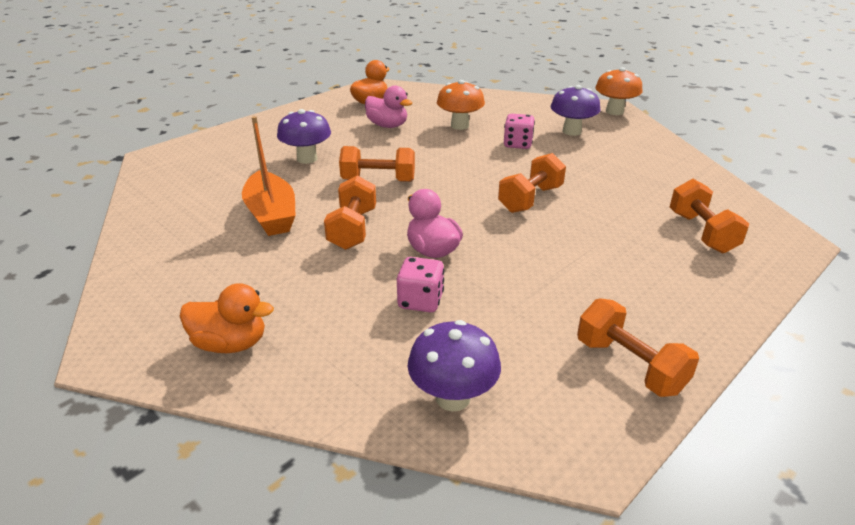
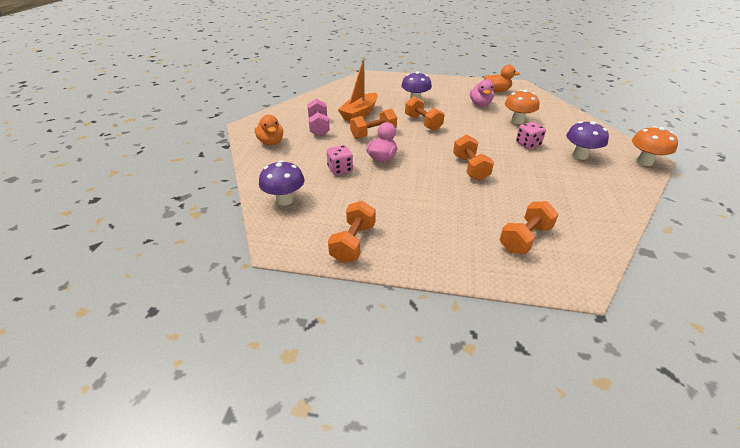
camera: 55 degrees right, 5 degrees up
(255, 269) = (319, 127): none -> pink dumbbell
(530, 199) = (470, 168): orange dumbbell -> orange dumbbell turned 75 degrees clockwise

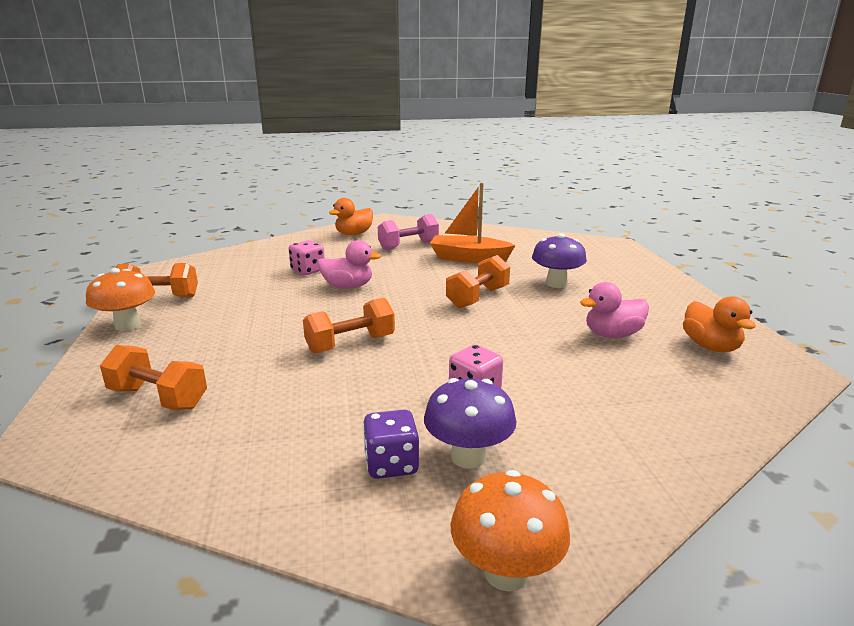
camera: 70 degrees right, 15 degrees down
(285, 200) = (236, 259): purple mushroom -> none
(373, 134) = (413, 273): orange dumbbell -> none
(517, 121) = (574, 376): orange mushroom -> orange mushroom (128, 325)
(586, 173) = (391, 464): none -> purple dice

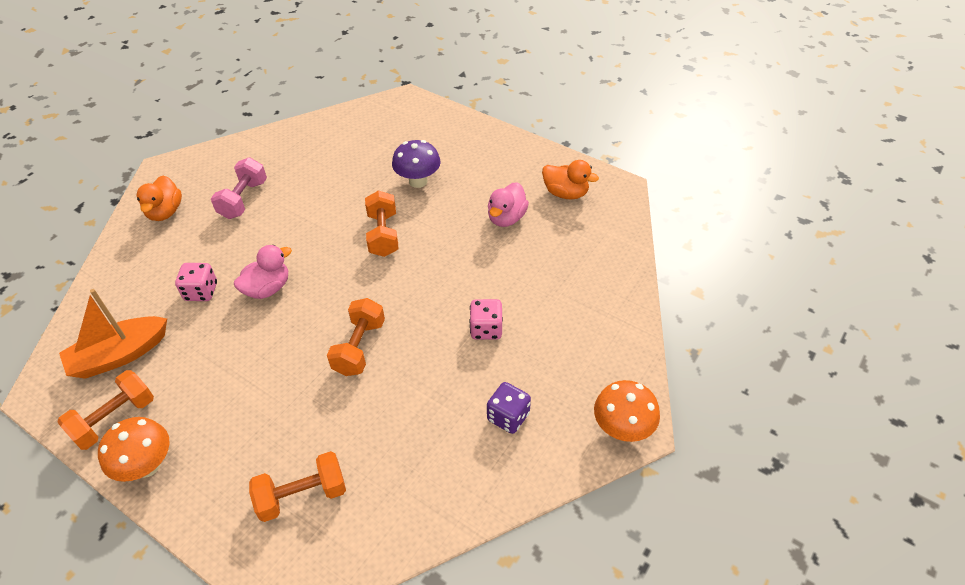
camera: 45 degrees left, 25 degrees up
(468, 457) = (537, 379): purple mushroom -> none
(469, 258) = (318, 187): orange boat -> orange boat (119, 355)

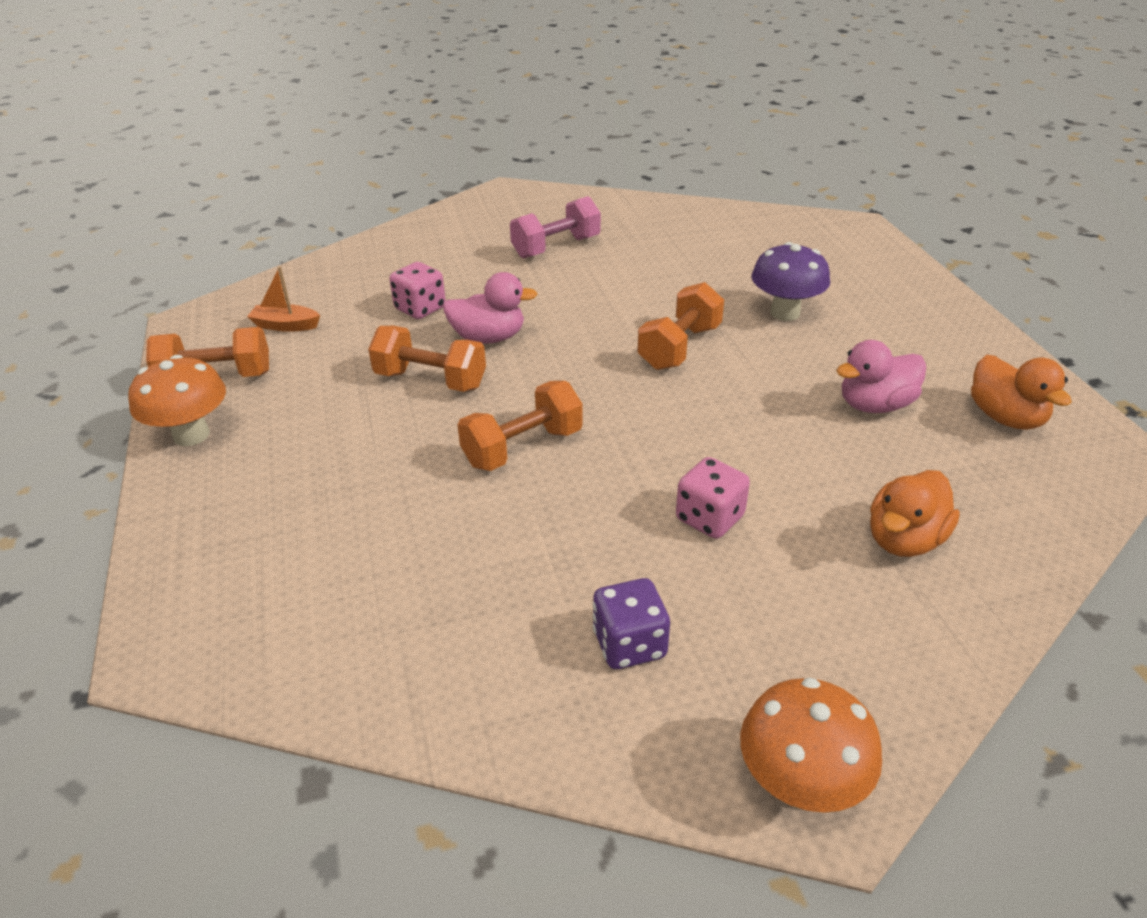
camera: 40 degrees right, 10 degrees down
(119, 355) = (285, 325): orange boat -> orange boat, size x0.54
(165, 212) = (467, 226): orange duck -> orange duck (904, 539)
(302, 495) = (288, 562): orange dumbbell -> orange dumbbell (430, 380)

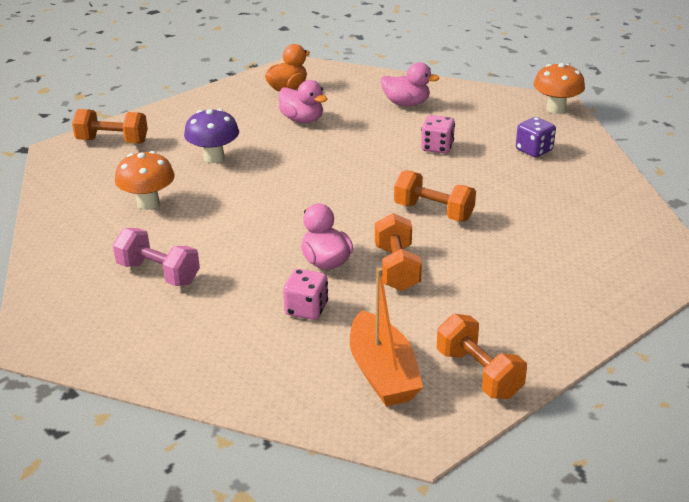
camera: 115 degrees left, 5 degrees down
(191, 435) = (545, 348): orange mushroom -> orange mushroom (148, 203)
(285, 325) = (382, 373): orange boat -> orange boat, size x1.86
(679, 347) = (284, 185): orange dumbbell -> orange dumbbell (112, 141)
(904, 539) = (406, 103): orange duck -> pink duck

